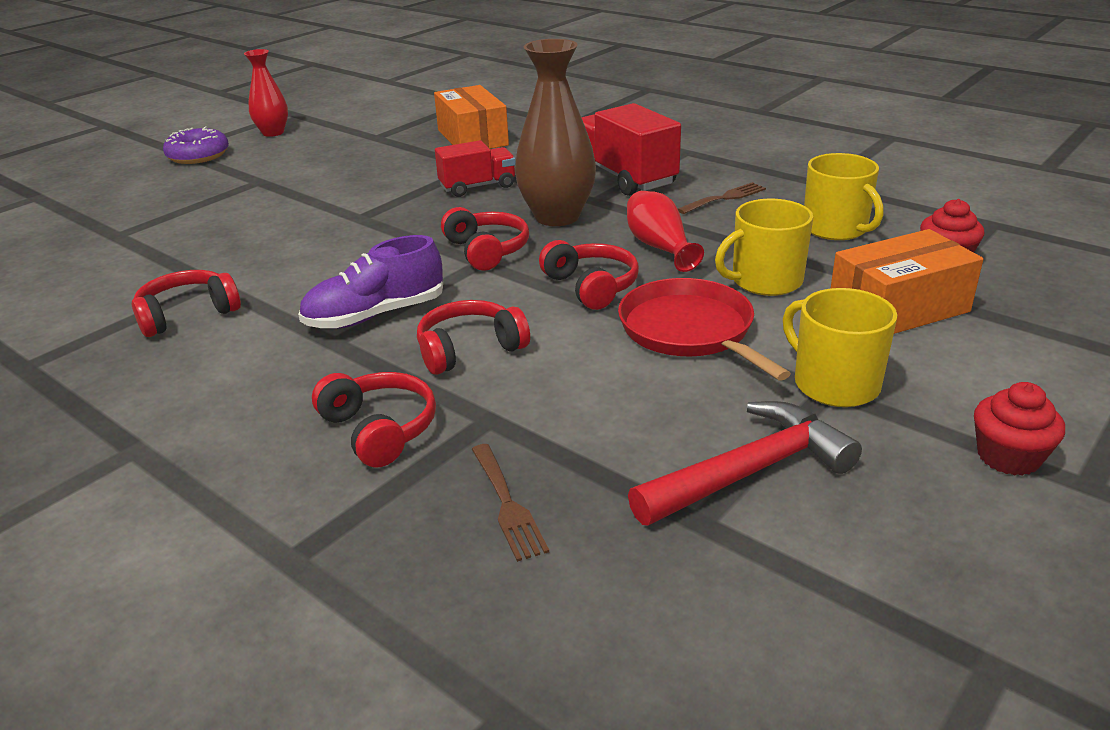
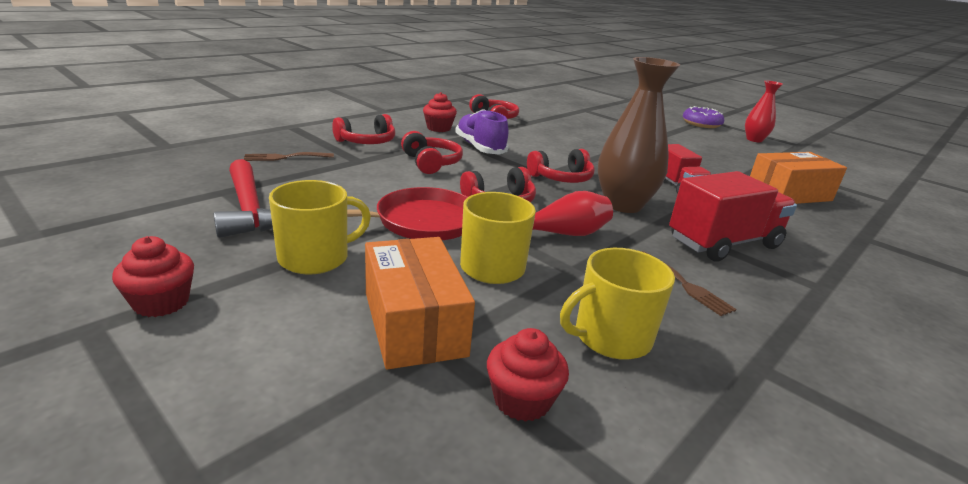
camera: 90 degrees right, 5 degrees down
(268, 364) = (439, 128): none -> red cupcake

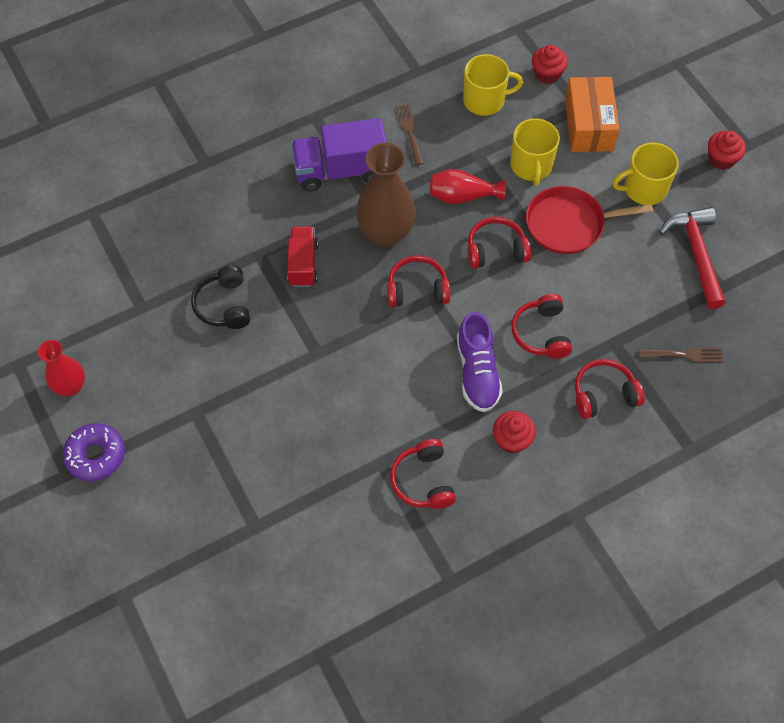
camera: 160 degrees left, 35 degrees up
(710, 167) = (224, 305): none -> black headphones
(723, 243) = (340, 170): red truck -> purple truck
(789, 194) = (192, 238): orange box -> none

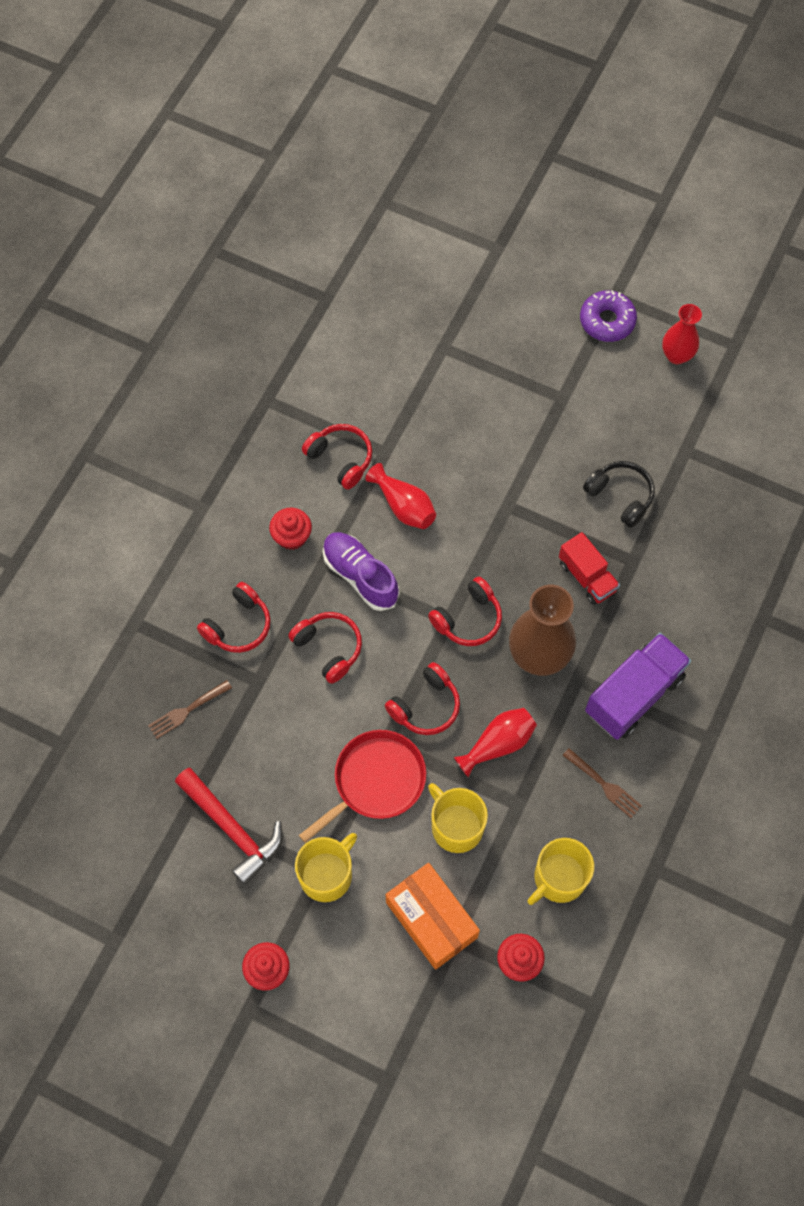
camera: 145 degrees right, 5 degrees up
(400, 405) = (404, 506): none -> red vase

